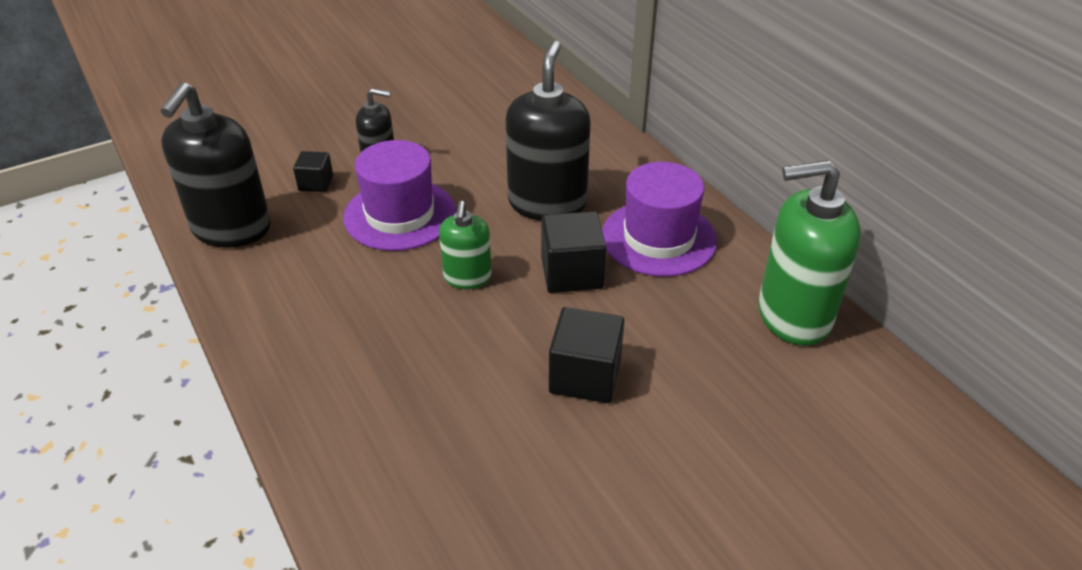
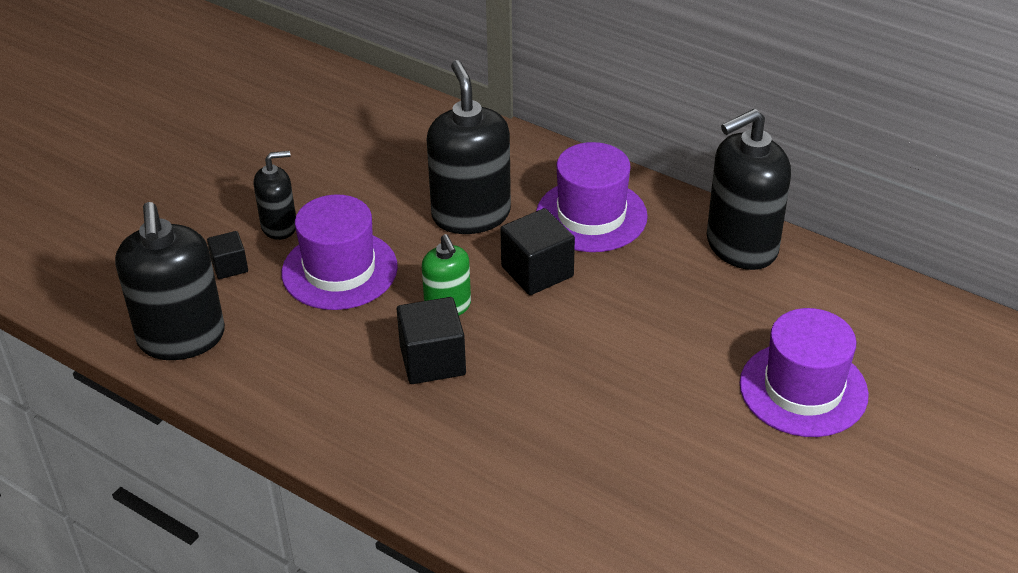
camera: 25 degrees left, 0 degrees up
(585, 376) = (607, 353): black cube -> black cube (432, 360)
(772, 494) = (803, 389): none -> purple hat
(793, 315) = (741, 246): green soap dispenser -> black soap dispenser

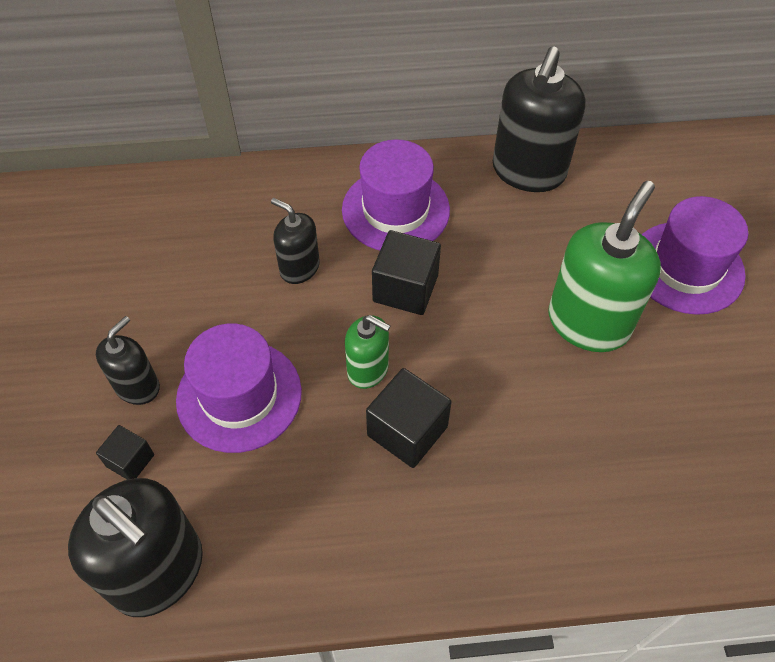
camera: 40 degrees left, 15 degrees up
(471, 215) = (299, 268): black soap dispenser -> black soap dispenser, size x0.55
(662, 377) = (588, 323): none -> green soap dispenser

